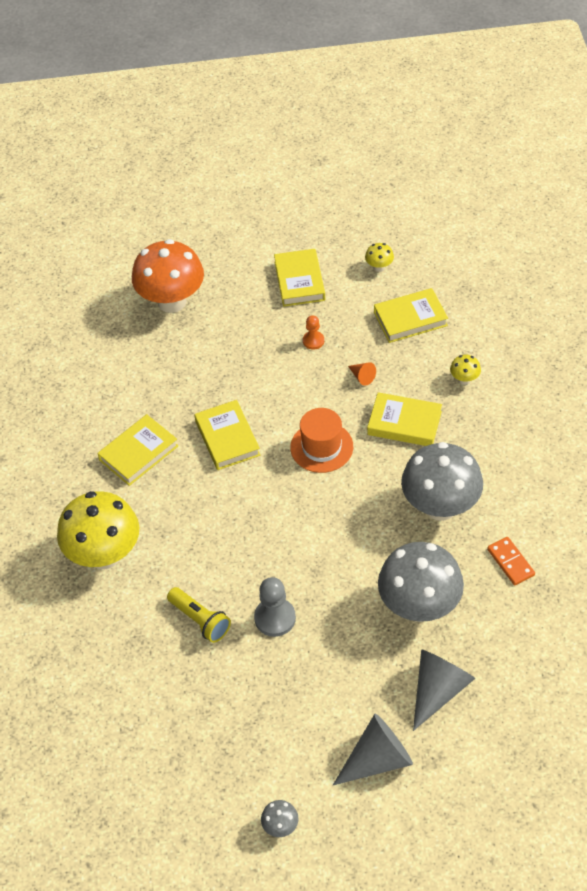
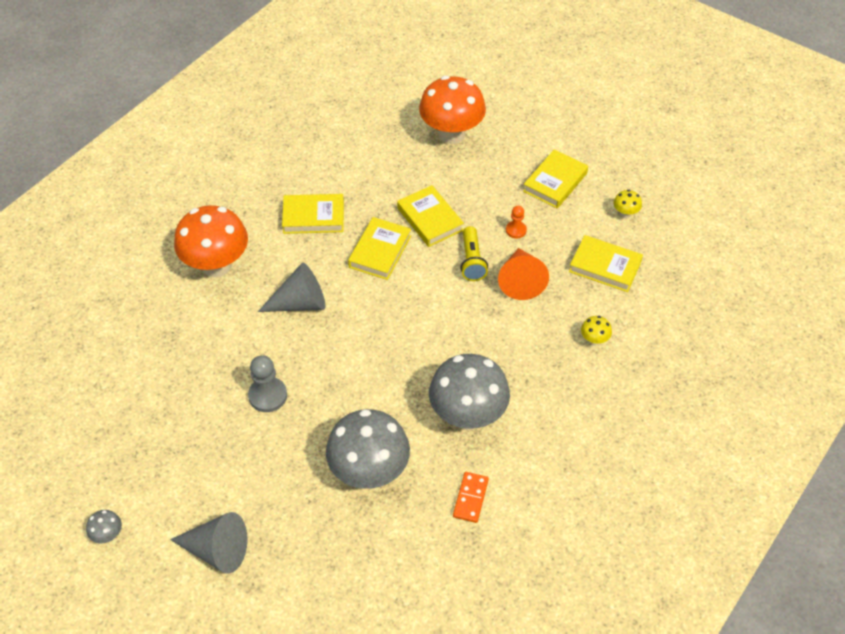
camera: 40 degrees right, 0 degrees up
(104, 555) = (217, 265): yellow mushroom -> orange mushroom
(200, 620) = (222, 356): yellow flashlight -> yellow flashlight (472, 261)
(321, 447) = (435, 307): orange hat -> none
(362, 377) = (521, 281): orange cone -> orange cone, size x2.17
(404, 423) = (512, 336): yellow book -> yellow book (430, 219)
(438, 690) = (312, 541): grey cone -> grey cone (300, 303)

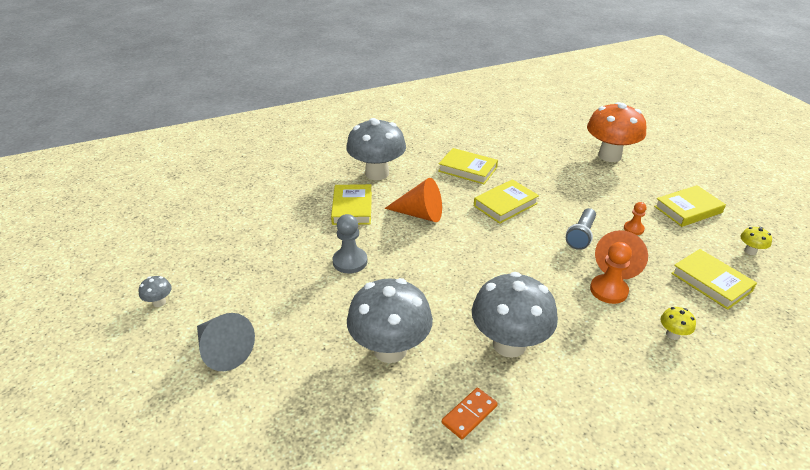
camera: 30 degrees right, 15 degrees down
(217, 265) = (377, 173): orange mushroom -> grey mushroom
(300, 303) = (420, 214): grey cone -> orange cone
(430, 219) = (560, 198): yellow book -> yellow book (352, 208)
(472, 261) = (581, 235): yellow flashlight -> grey flashlight
(524, 316) = (608, 290): none -> orange pawn

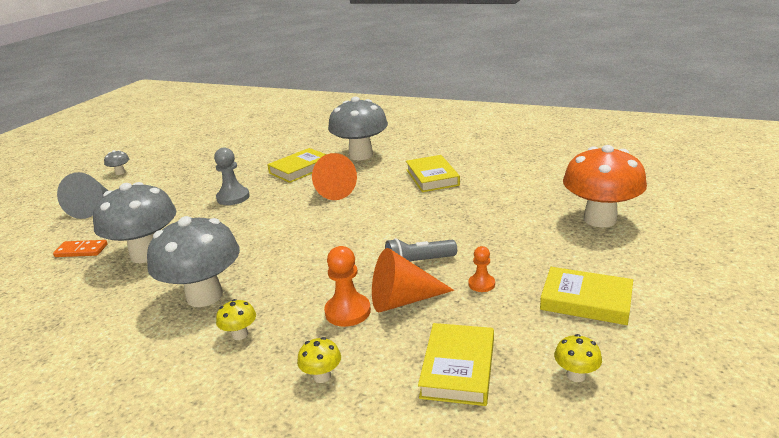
camera: 50 degrees right, 10 degrees down
(469, 414) = (99, 315): orange domino -> orange domino (81, 251)
(505, 205) = (406, 212): yellow book -> none
(586, 348) = (240, 334): none -> yellow mushroom

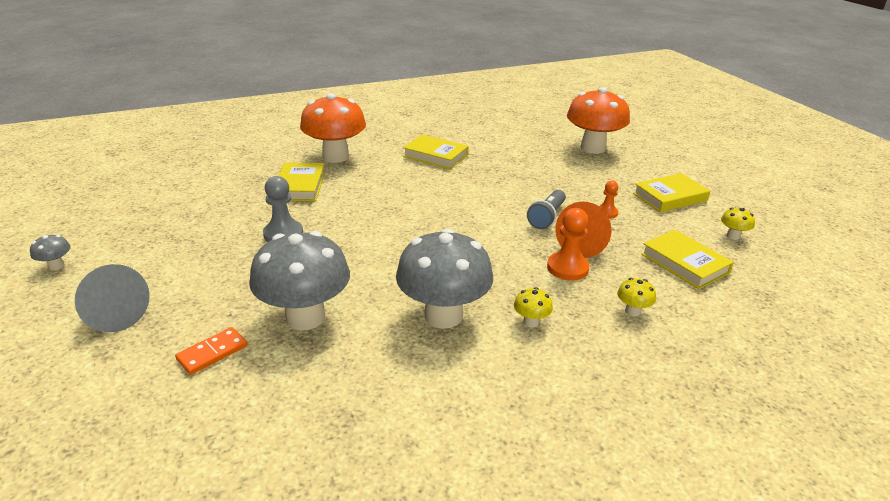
camera: 50 degrees left, 5 degrees up
(332, 191) = (373, 194): orange cone -> none
(361, 155) = (335, 157): grey mushroom -> orange mushroom

